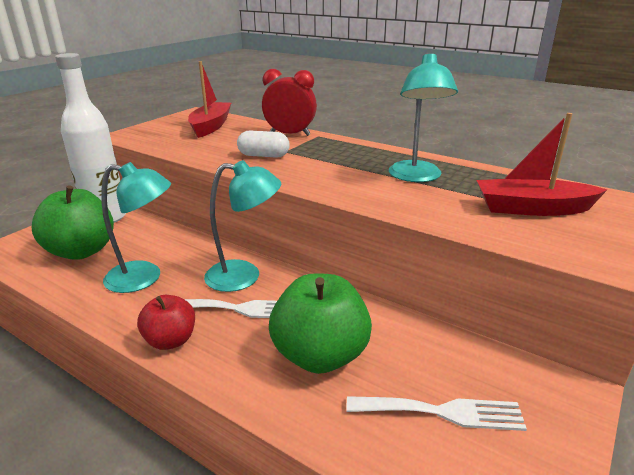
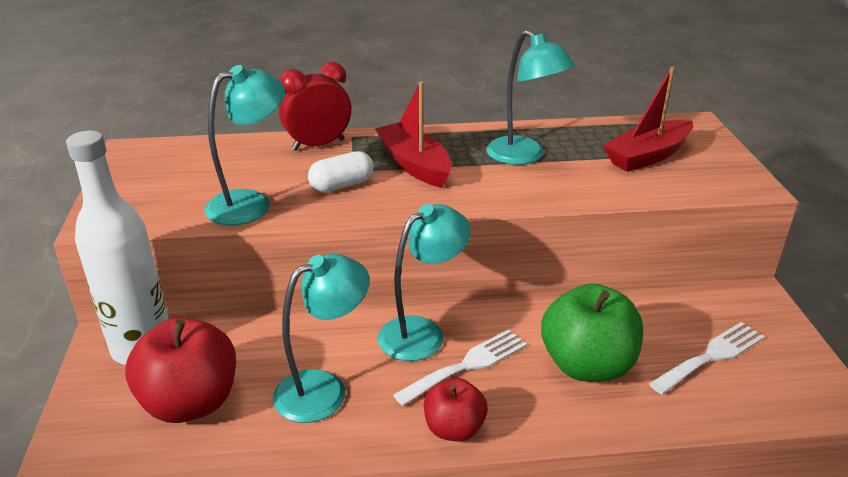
camera: 40 degrees left, 5 degrees up
(81, 251) = (190, 402): green apple -> red apple
(200, 149) = (251, 203): none -> turquoise lamp
(211, 126) = (198, 165): red boat -> red boat (414, 165)

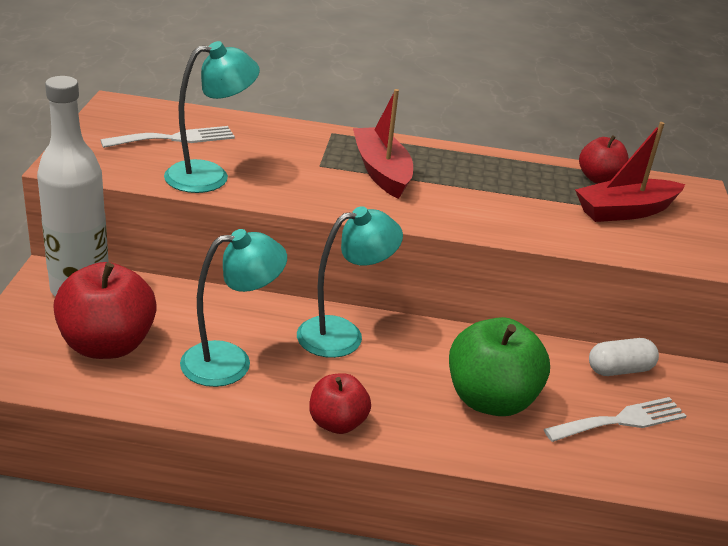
camera: 10 degrees right, 0 degrees up
(318, 145) = (295, 134): red clock -> none
(342, 185) = (302, 176): white capsule -> white capsule (619, 370)
(467, 365) = (373, 372): white fork -> white fork (175, 138)
(524, 156) = (495, 186): turquoise lamp -> none
(610, 131) = (599, 179): none -> red apple

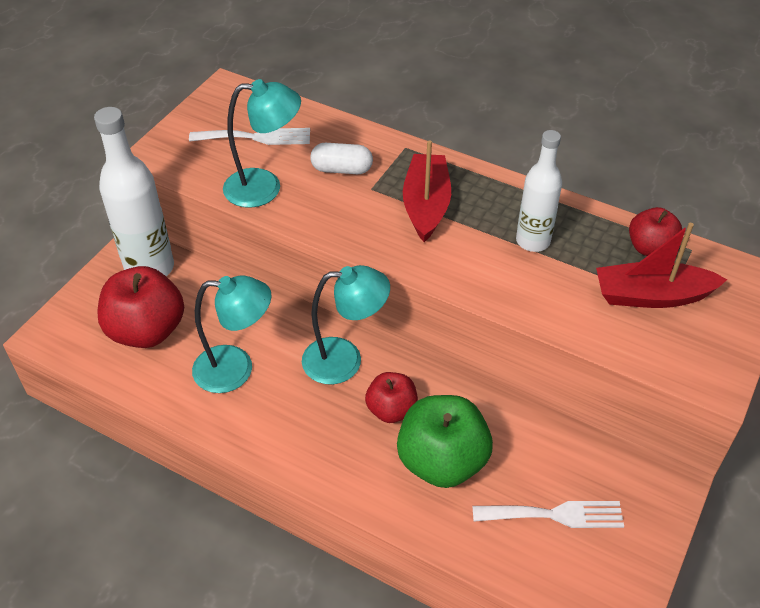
camera: 25 degrees right, 15 degrees up
(337, 423) = (294, 453): red apple -> red apple (391, 410)
(497, 186) = (533, 241): none -> white bottle
(619, 370) = (588, 457): white capsule -> white capsule (342, 169)

